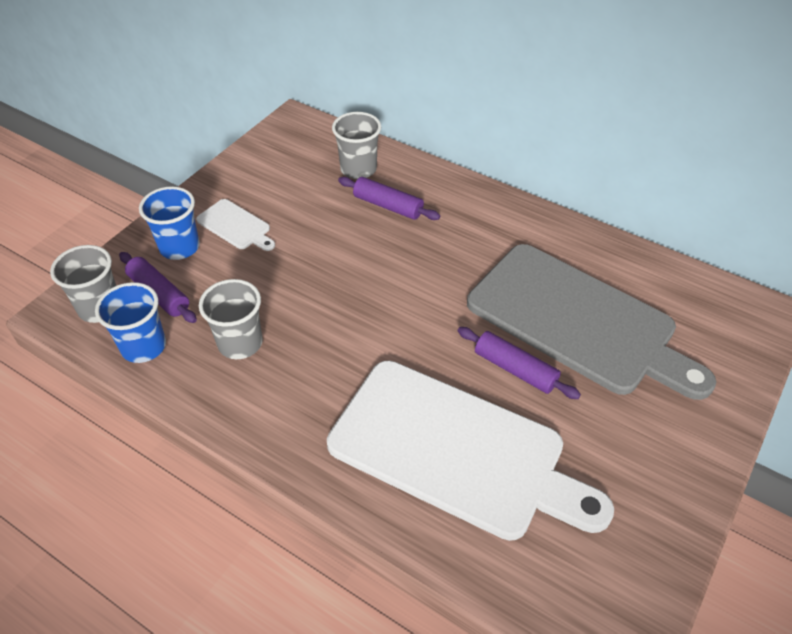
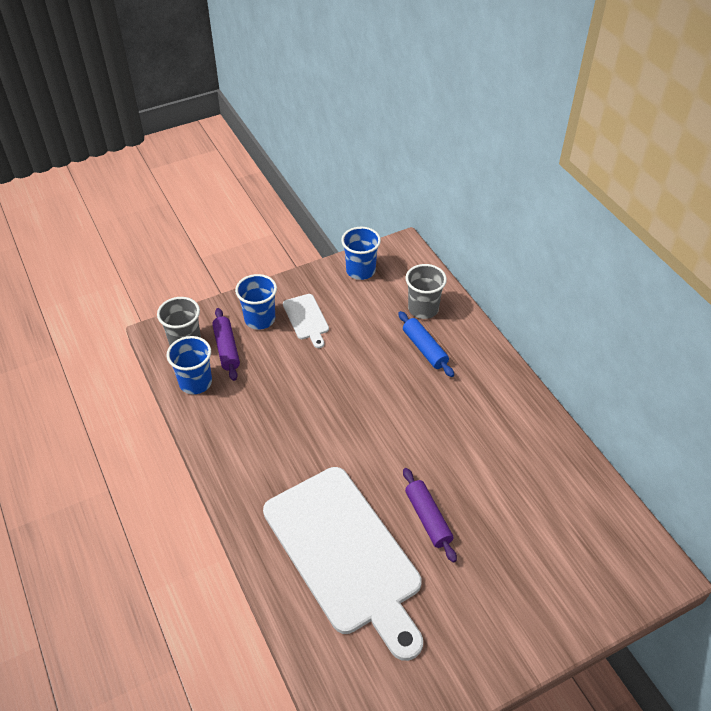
camera: 30 degrees right, 0 degrees up
(240, 343) = (255, 409): grey cup -> none
(264, 157) = (360, 270): none -> blue cup
(388, 206) = (424, 349): purple rolling pin -> blue rolling pin
(578, 321) = (502, 506): grey cutting board -> none

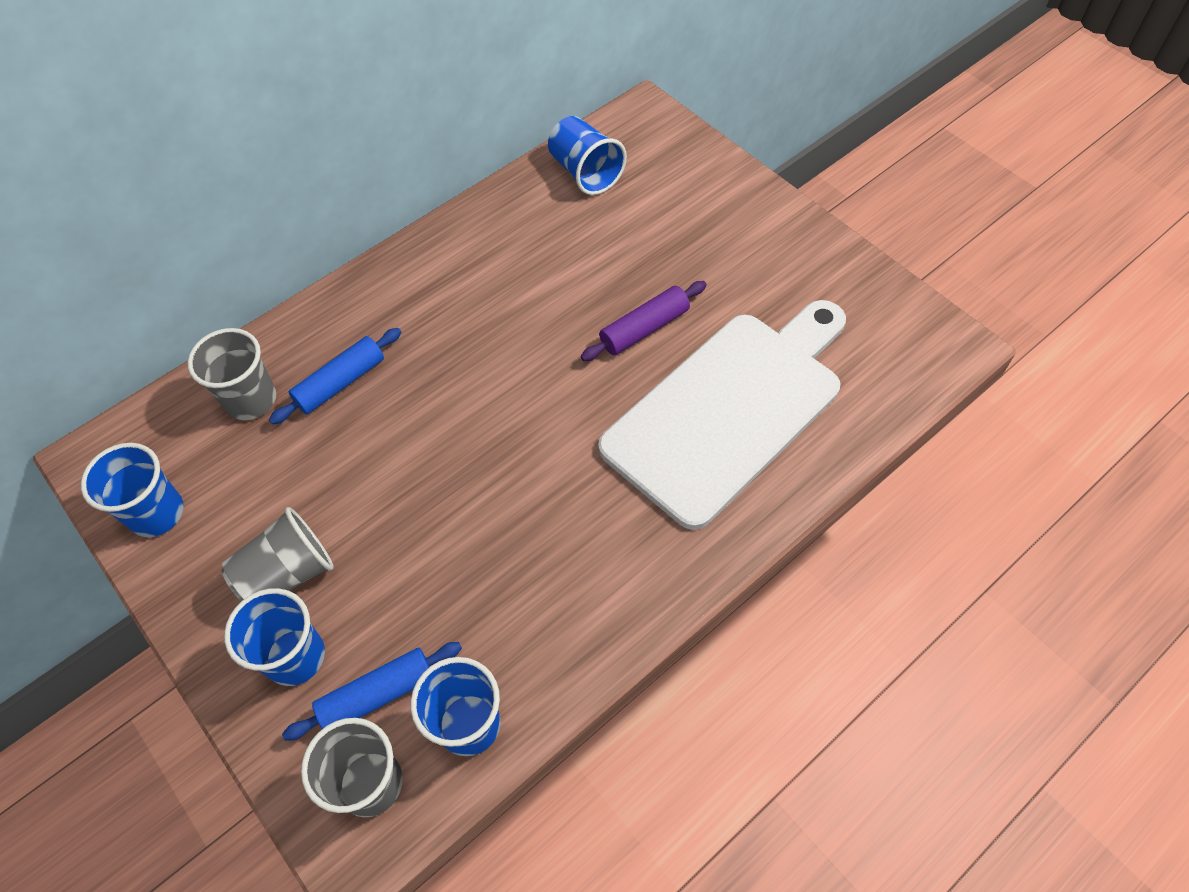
camera: 100 degrees left, 10 degrees up
(226, 349) = (378, 695): purple rolling pin -> blue rolling pin
(306, 319) = (287, 574): white cutting board -> grey cup
(593, 513) = (585, 172): none -> blue cup

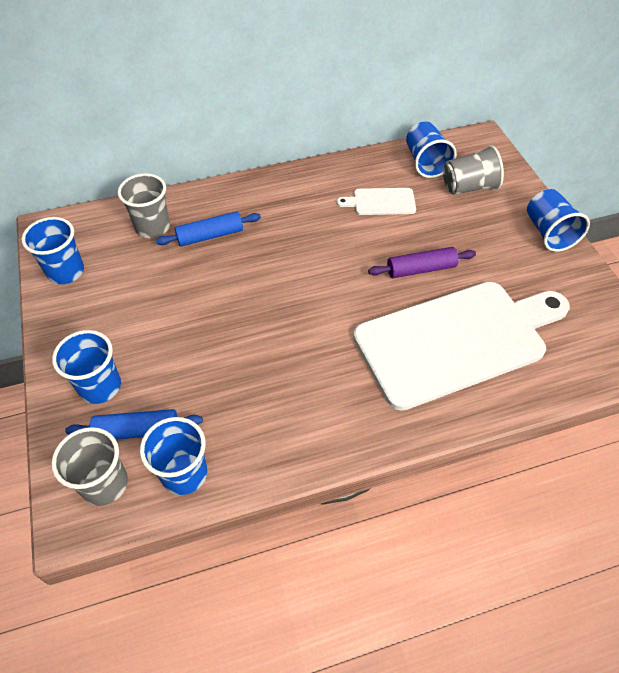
camera: 20 degrees right, 5 degrees down
(287, 574) = (121, 335): grey cup -> grey cup (468, 187)
(551, 250) = (381, 202): none -> white cutting board
(780, 221) = (548, 233): none -> blue cup

